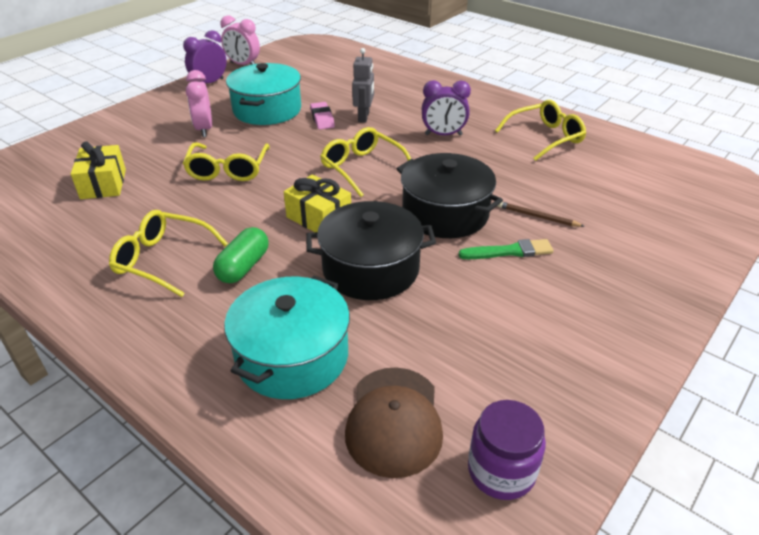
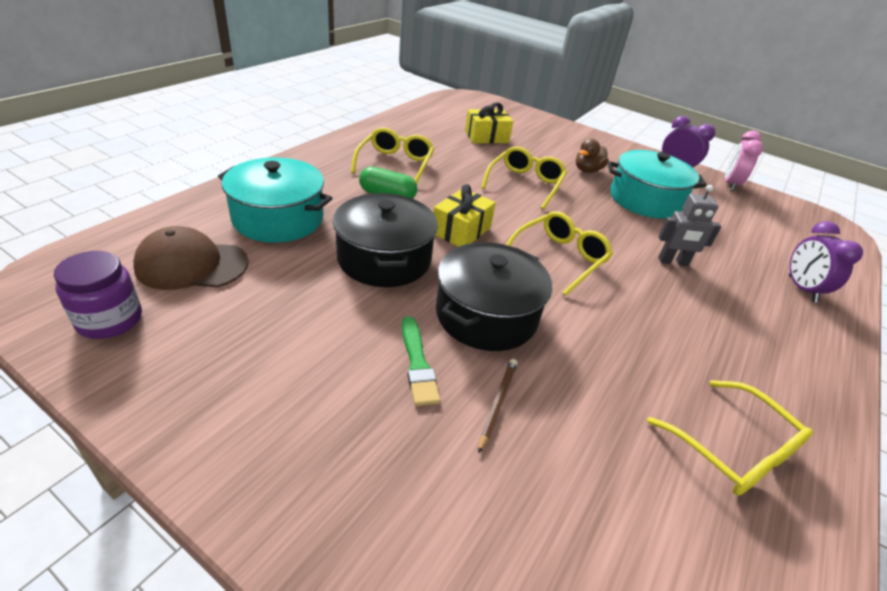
camera: 80 degrees right, 0 degrees up
(204, 129) = (587, 170): pink clock -> brown duck
(228, 170) = (525, 184): yellow glasses -> yellow glasses turned 120 degrees clockwise
(322, 119) = (649, 233): pink eraser -> none
(443, 135) = (670, 327): purple clock -> purple clock (801, 289)

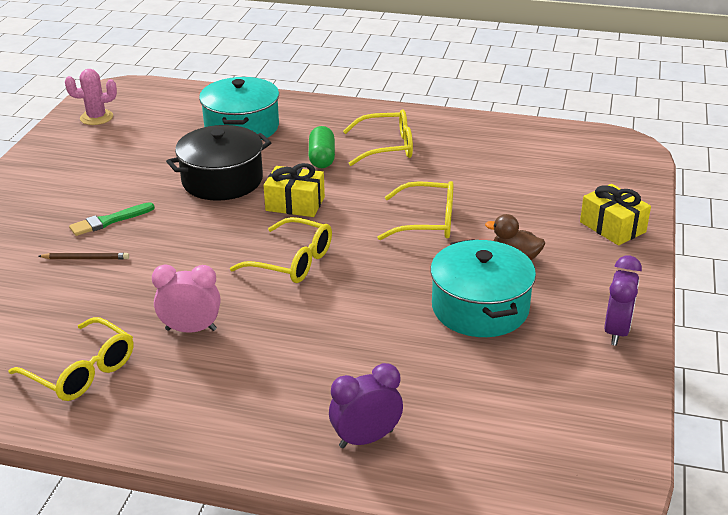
camera: 75 degrees right, 5 degrees down
(110, 320) = (96, 117): purple jar -> pink cactus
(192, 265) = (162, 119): brown cap -> none
(486, 137) = (520, 179): yellow gift -> yellow gift (612, 227)
(486, 315) = (179, 238): black pot -> none
(673, 262) = (345, 334): grey robot -> none
(730, 184) = (626, 387): pink clock -> pink clock (191, 329)
(733, 449) = (82, 371): yellow glasses -> yellow glasses turned 90 degrees counterclockwise

